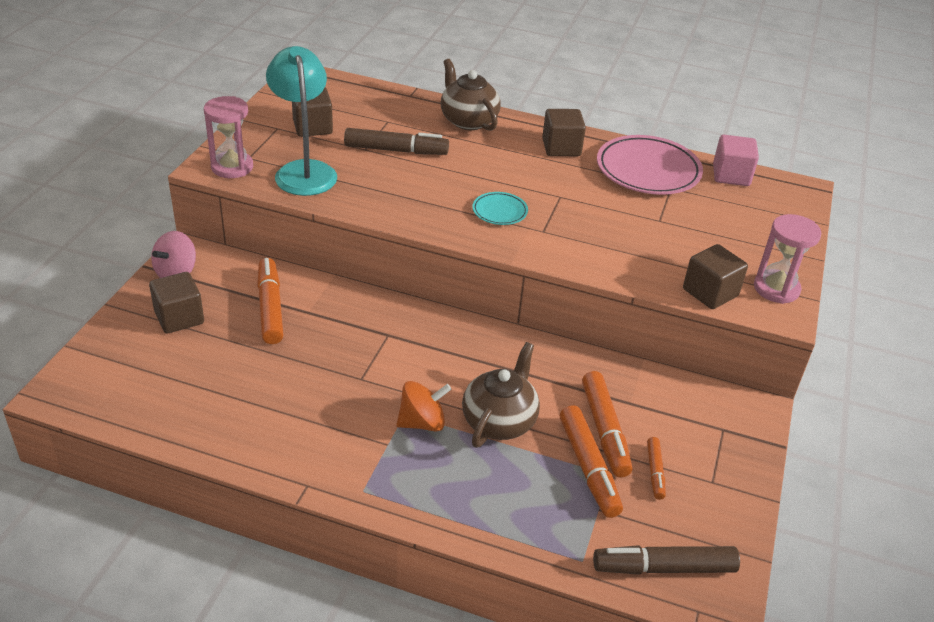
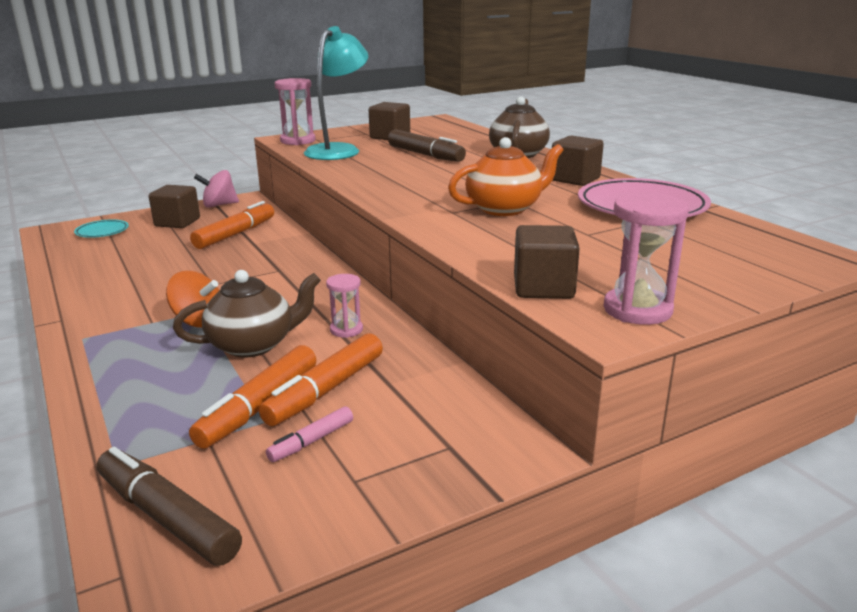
camera: 45 degrees right, 15 degrees down
(499, 211) = (438, 195): turquoise plate -> turquoise plate (102, 232)
(537, 371) = (346, 330): none -> pink hourglass
(571, 211) = (505, 208): none -> orange teapot
(655, 472) = (311, 441): orange marker -> pink marker
(731, 175) = (742, 229): pink cube -> none

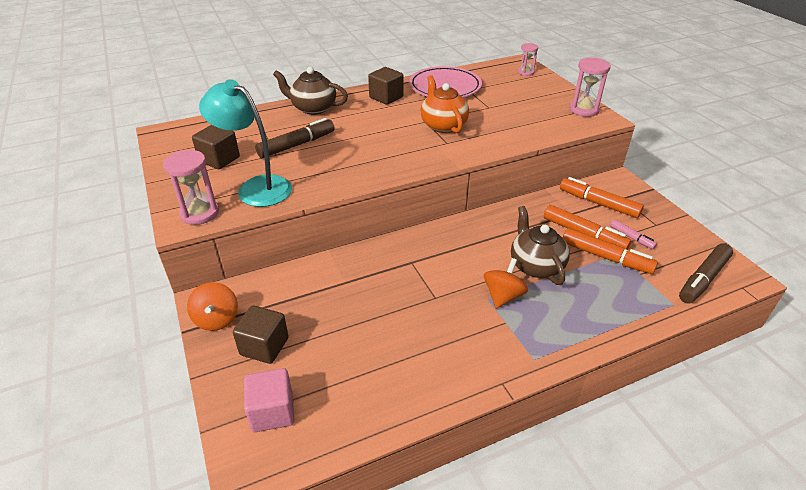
camera: 85 degrees left, 15 degrees up
(102, 232) = (272, 412): turquoise plate -> pink cube
(219, 205) = (217, 319): pink spinning top -> orange spinning top
(235, 234) = (318, 296): orange marker -> orange marker (598, 203)
(346, 330) = (512, 227): pink hourglass -> pink hourglass (525, 72)
(543, 287) = (564, 127): brown cube -> none

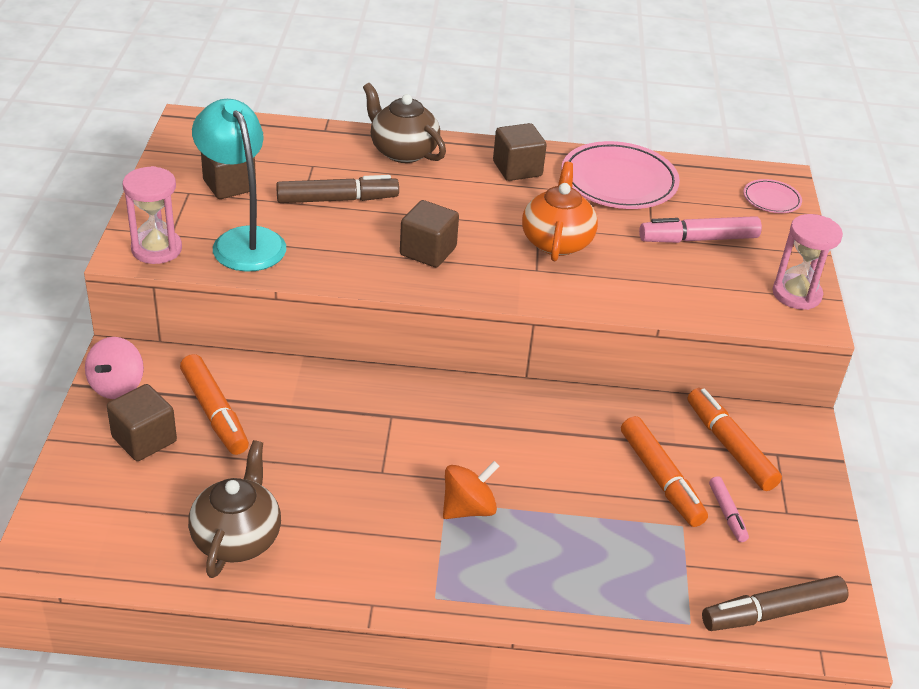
camera: 25 degrees right, 0 degrees up
(217, 319) = (117, 386): orange spinning top -> pink spinning top
(272, 412) = (102, 512): pink cube -> none
(377, 154) = (428, 251): none -> brown cube
(512, 101) = (698, 239): none -> pink marker
(525, 72) = (771, 199): pink hourglass -> pink plate
(535, 265) = (549, 490): brown teapot -> brown teapot (237, 538)
(606, 257) = (659, 523): orange marker -> orange marker (214, 412)

